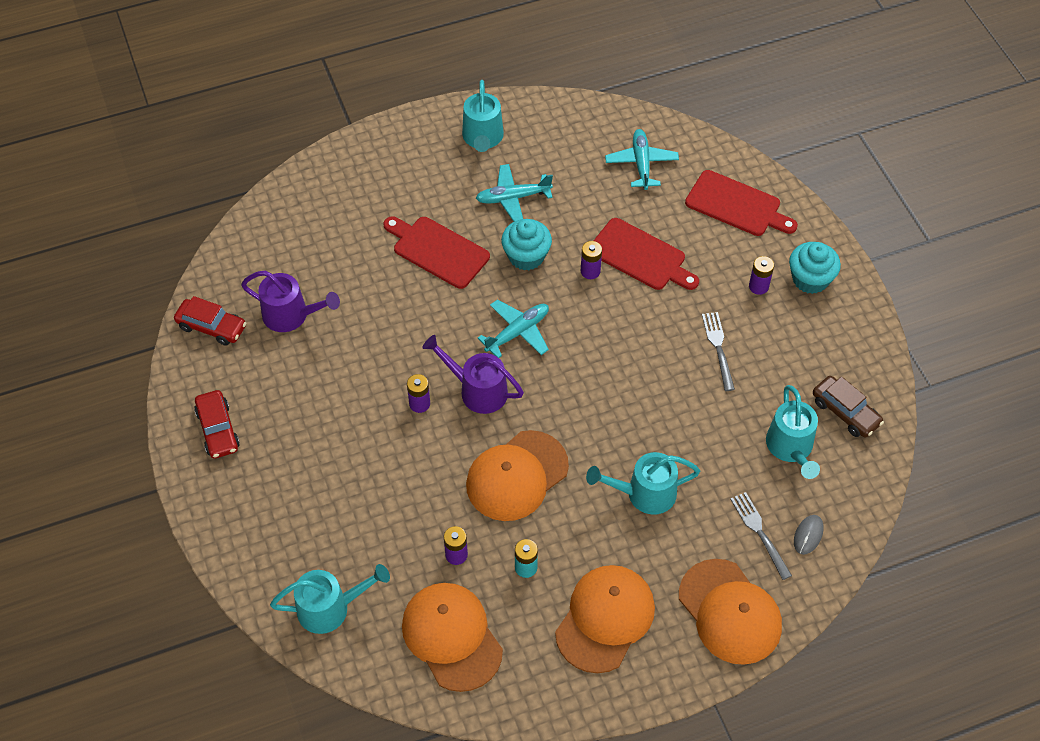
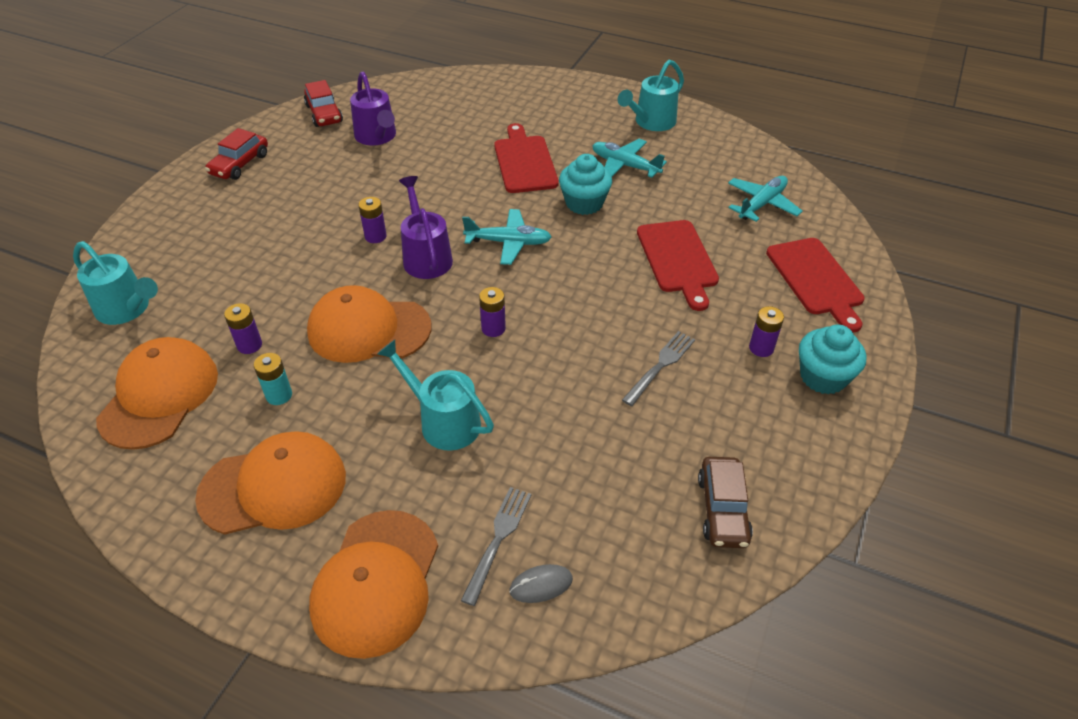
camera: 45 degrees right, 10 degrees down
(590, 271) = (621, 243): purple battery -> purple battery (493, 328)
(791, 448) = (624, 495): turquoise watering can -> none

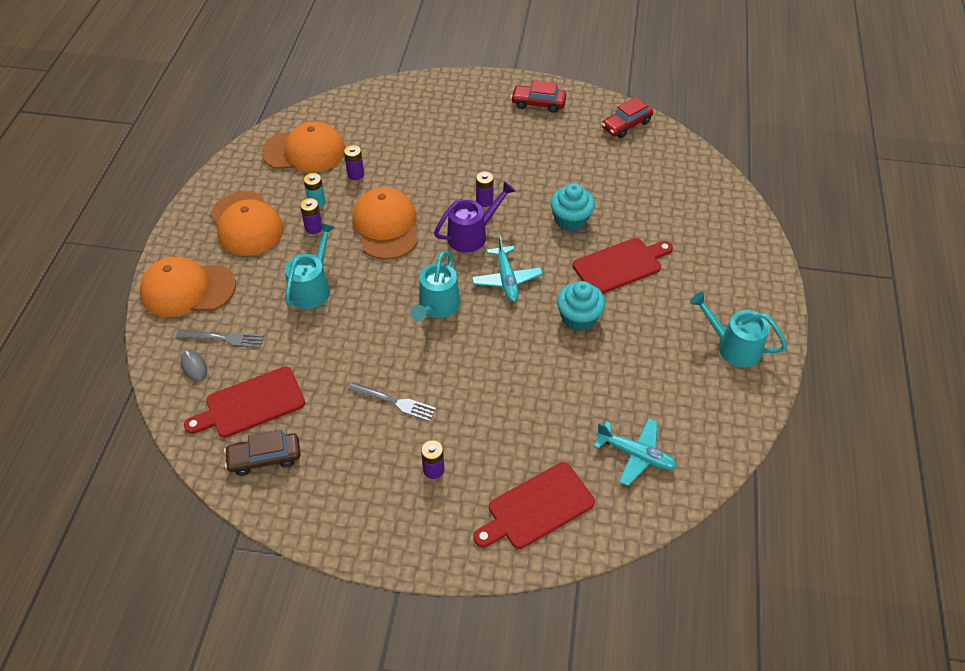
camera: 75 degrees right, 5 degrees up
(127, 309) = (371, 110): turquoise watering can -> turquoise watering can (437, 307)
(377, 137) = (610, 165): purple watering can -> none
(493, 328) = (406, 293): purple battery -> purple battery (313, 228)
(625, 165) = (649, 337): turquoise plane -> none
(678, 259) = (527, 397): red cutting board -> red cutting board (251, 404)
(823, 377) = (411, 518): turquoise cupcake -> turquoise cupcake (570, 220)

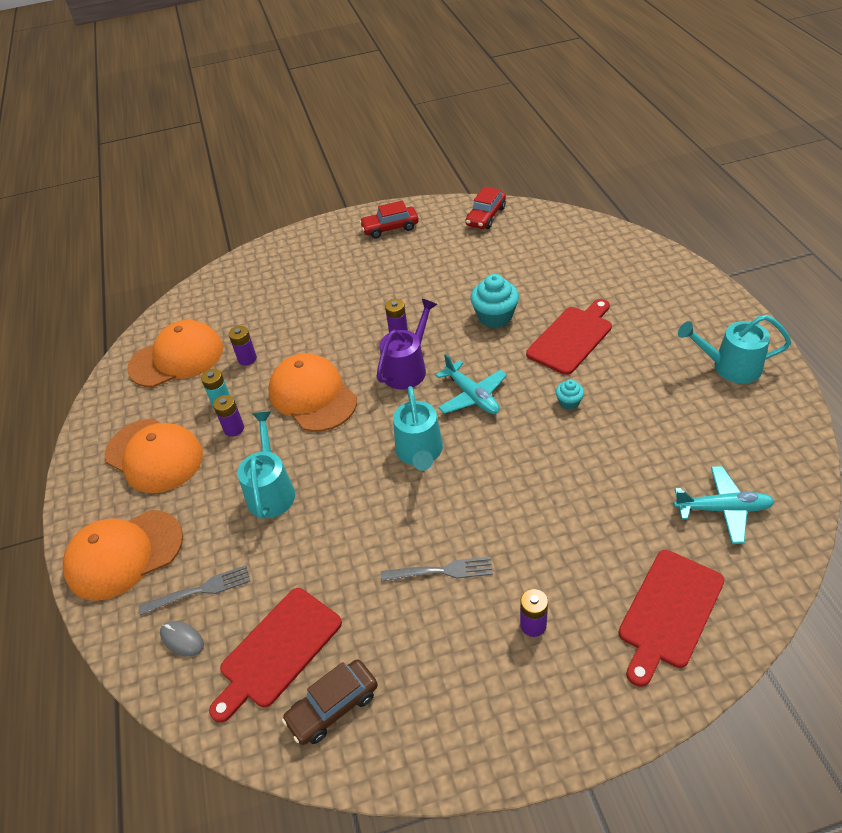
camera: 20 degrees left, 5 degrees down
(578, 318) = (569, 402): turquoise cupcake -> turquoise cupcake, size x0.53

